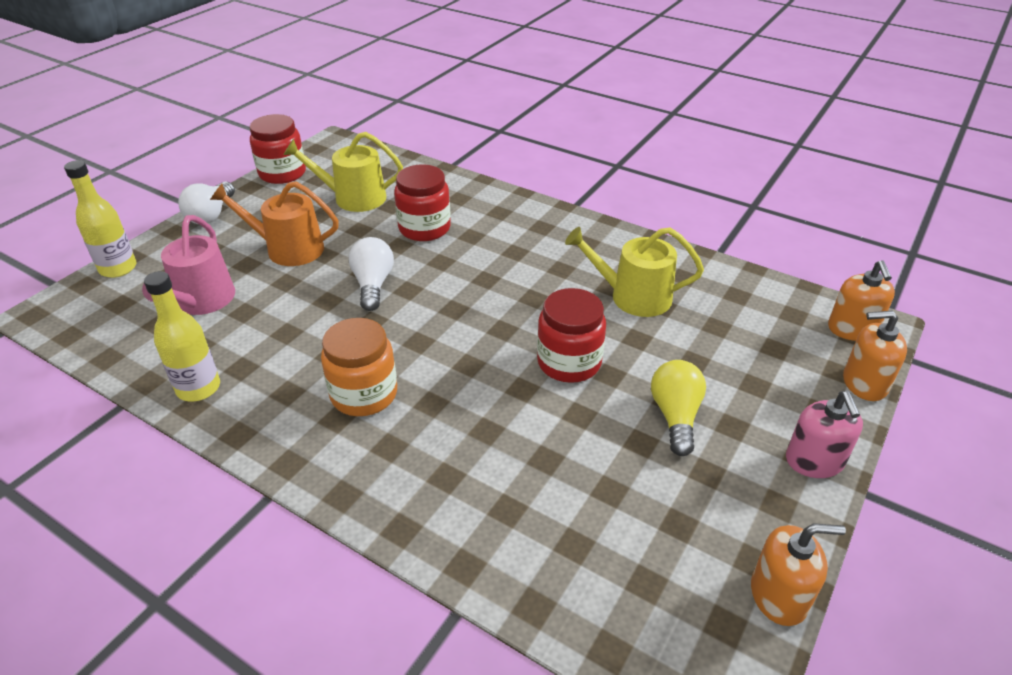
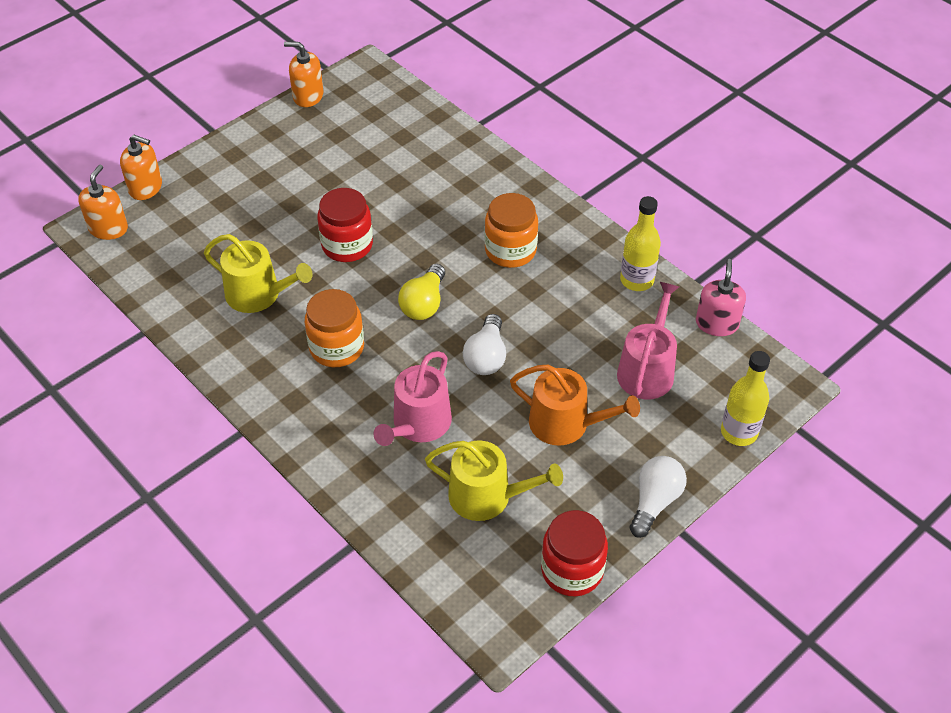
camera: 165 degrees left, 10 degrees up
(424, 228) = (418, 425): red jar -> pink watering can
(525, 267) = (337, 348): none -> orange jar
(675, 416) = (295, 192): yellow light bulb -> yellow light bulb (424, 304)
(814, 461) = (229, 149): pink soap dispenser -> pink soap dispenser (717, 323)

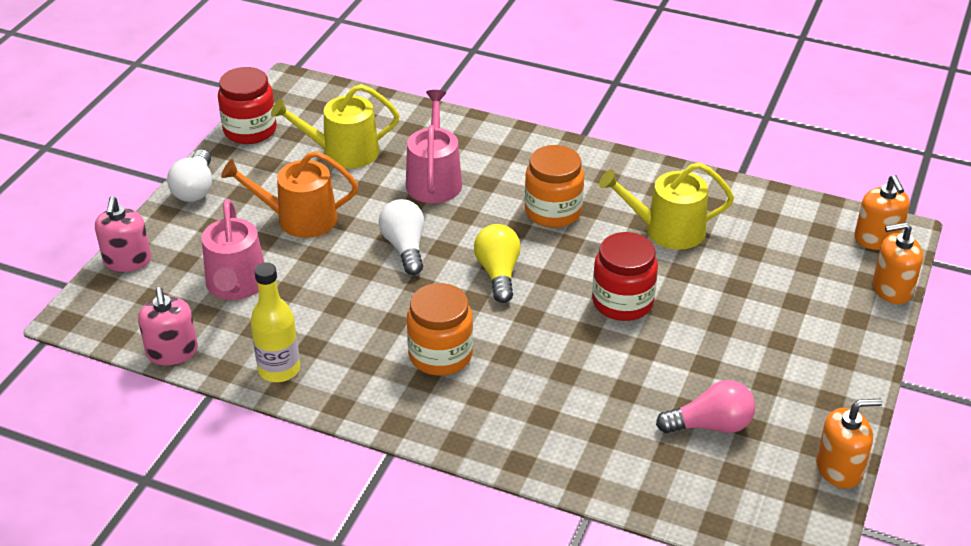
camera: 155 degrees right, 10 degrees down
(361, 143) = (710, 425): none -> pink light bulb
(739, 432) = (127, 260): yellow bottle -> pink soap dispenser

